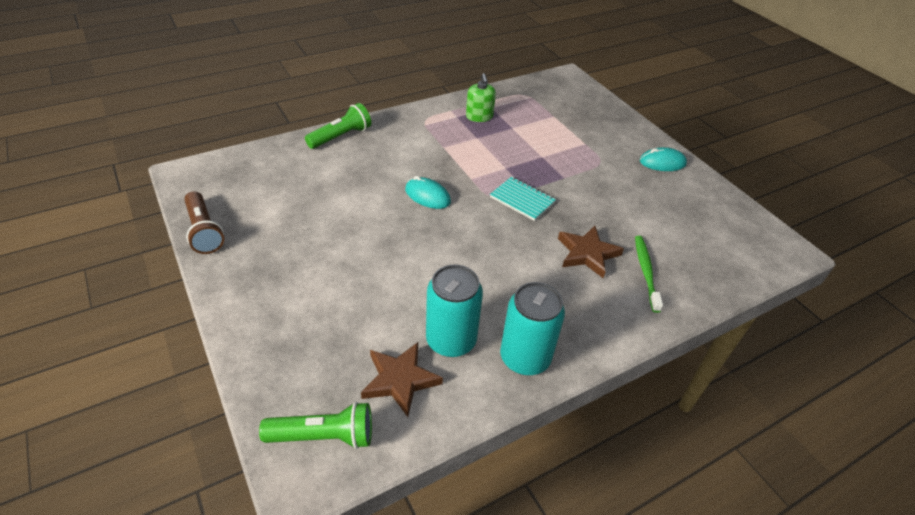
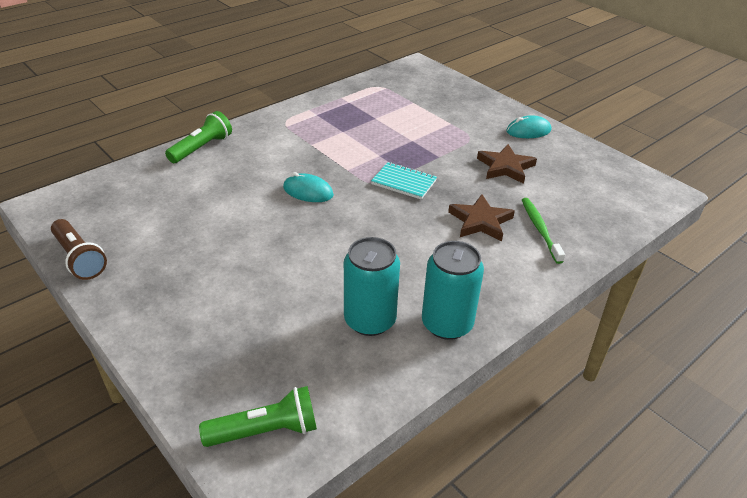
camera: 10 degrees left, 5 degrees down
(400, 380) = (329, 365): brown star -> brown star (505, 167)
(479, 116) = (339, 112): green soap dispenser -> none

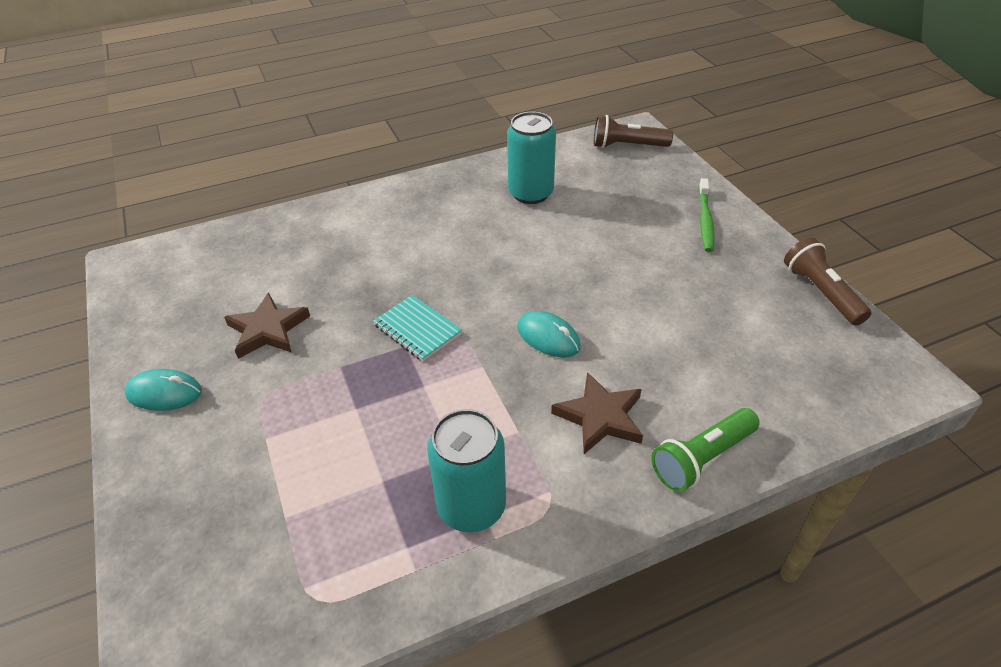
camera: 160 degrees left, 5 degrees up
(266, 431) = (627, 146): green flashlight -> brown flashlight
(447, 324) = (468, 181): turquoise can -> turquoise can (471, 506)
(480, 221) = (366, 261): brown star -> brown star (600, 417)
(540, 229) = (313, 243): green toothbrush -> green toothbrush (705, 220)

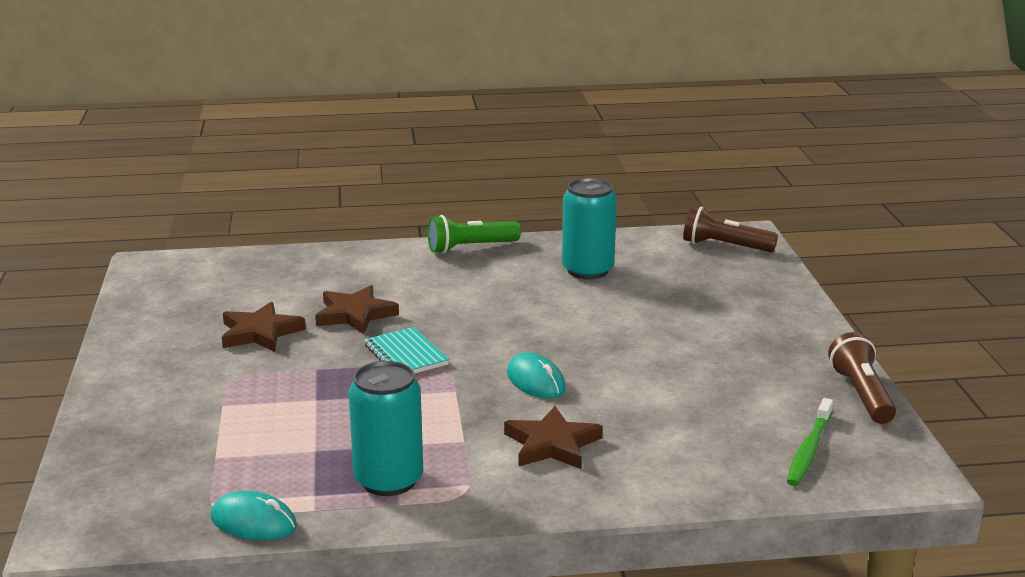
camera: 15 degrees right, 20 degrees down
(164, 393) = (145, 360): turquoise mouse -> turquoise mouse (253, 522)
(349, 287) = (355, 314): none -> brown star
(701, 458) = (636, 489): green flashlight -> green flashlight (470, 247)
(705, 220) = (771, 319): green toothbrush -> green toothbrush (809, 450)

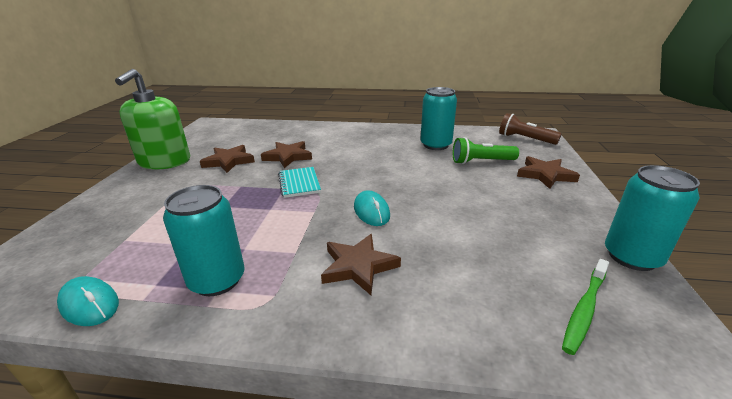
camera: 15 degrees right, 5 degrees up
(146, 345) = (164, 161): none -> green soap dispenser
(470, 247) = (374, 128): green flashlight -> green flashlight (481, 161)
(759, 304) = (545, 175): none -> brown star
(862, 394) = (632, 257): brown flashlight -> turquoise can

